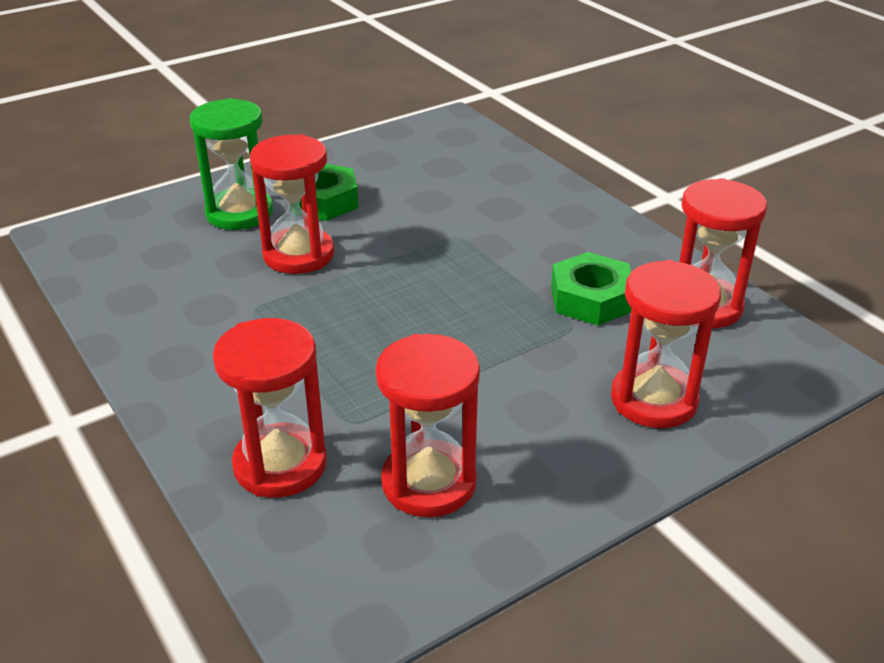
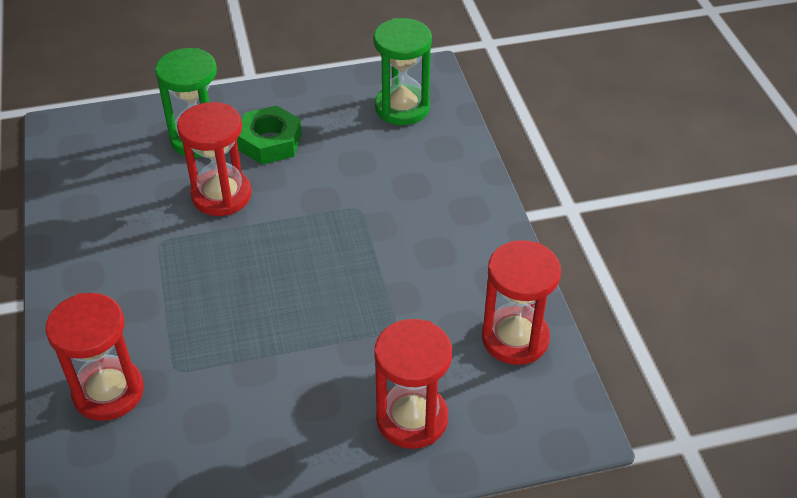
camera: 20 degrees right, 10 degrees up
(429, 483) = (201, 440): red hourglass -> none
(445, 150) = (402, 108): none -> green hourglass
(591, 299) = (426, 304): green nut -> none

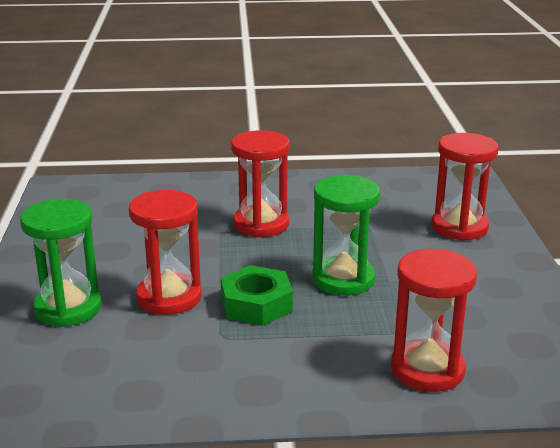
camera: 80 degrees left, 20 degrees down
(270, 142) = (102, 267): green nut -> green nut (256, 304)
(402, 108) = (98, 201): green hourglass -> green hourglass (343, 279)
(515, 338) = (386, 185): red hourglass -> red hourglass (261, 224)

